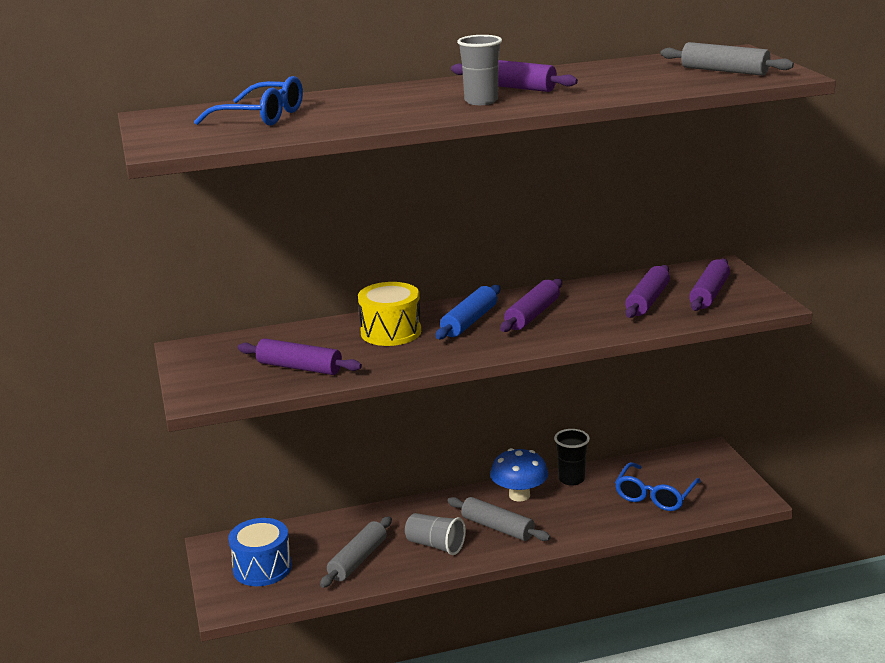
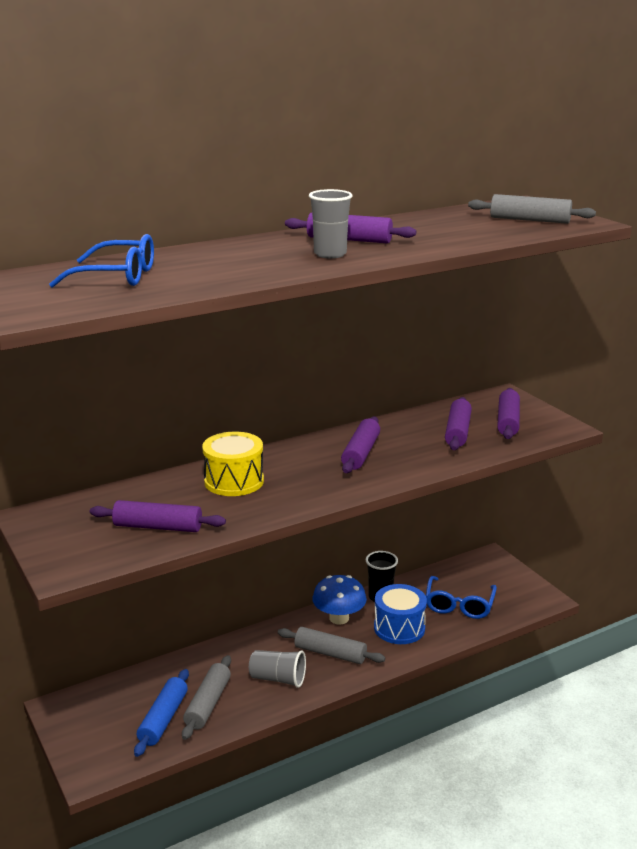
camera: 15 degrees left, 0 degrees up
(262, 568) = (114, 725): blue drum -> blue drum (399, 628)
(469, 321) = (305, 464): blue rolling pin -> blue rolling pin (163, 719)

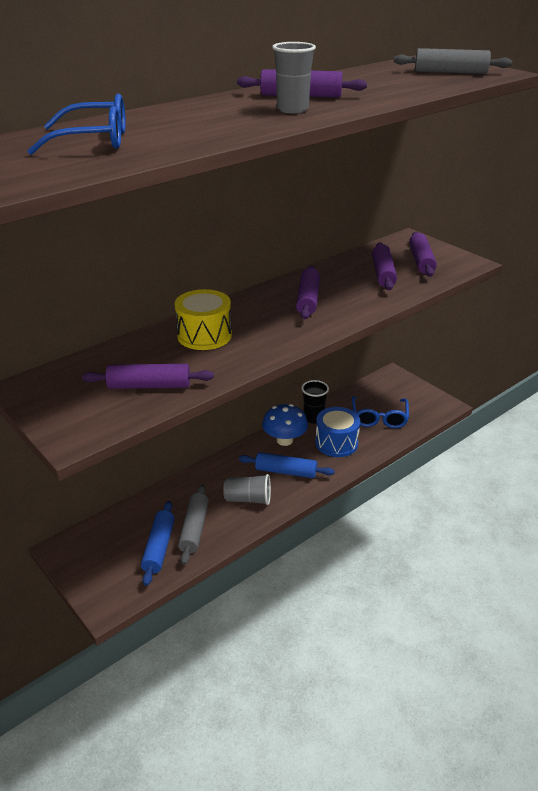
camera: 10 degrees left, 10 degrees up
(330, 653) = (286, 471): grey rolling pin -> blue rolling pin

